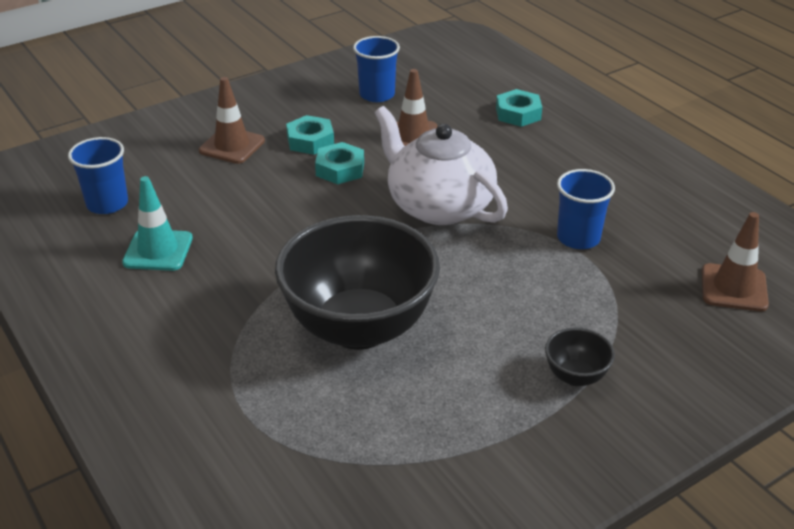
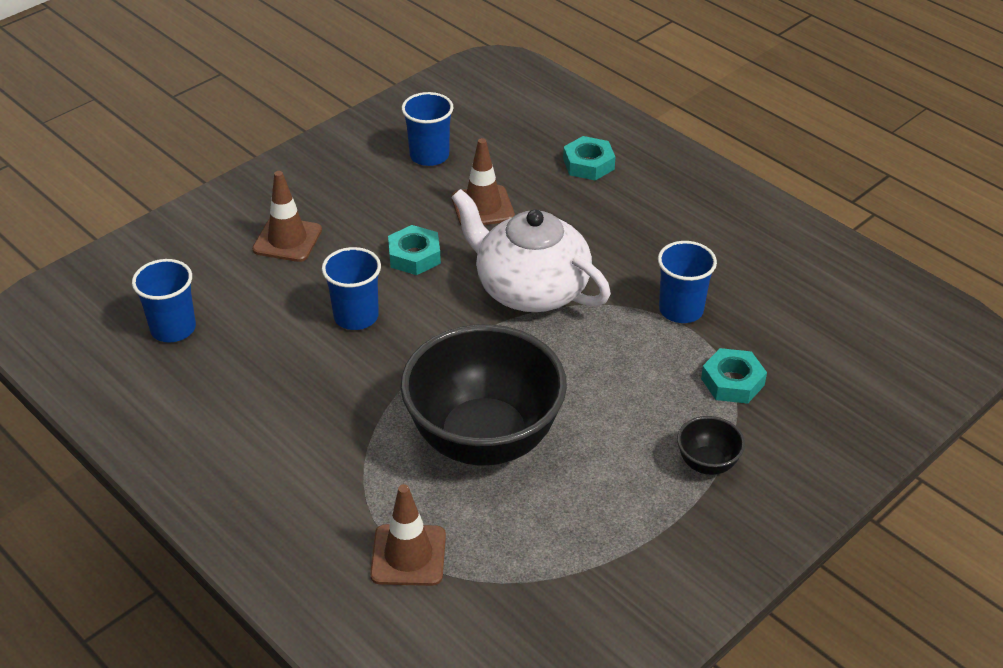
camera: 10 degrees left, 5 degrees up
(158, 250) = (248, 378): turquoise traffic cone -> none
(272, 211) = (356, 316): none -> blue cup
(310, 141) = (372, 224): turquoise nut -> turquoise nut (732, 382)
(734, 288) = (842, 348): brown traffic cone -> brown traffic cone (408, 555)

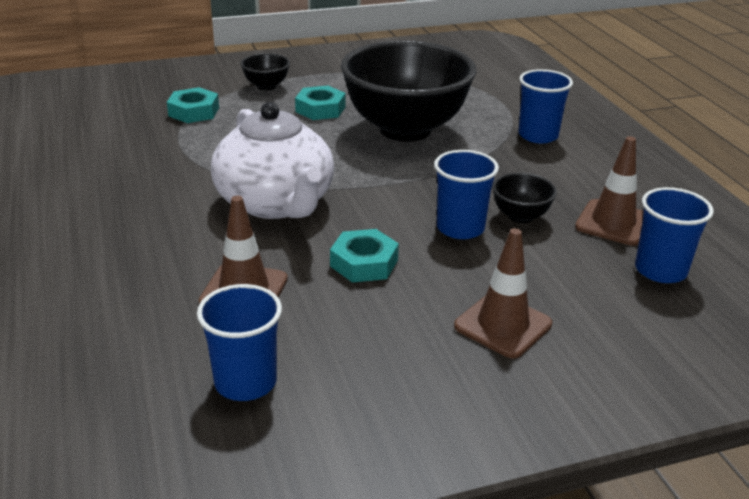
camera: 155 degrees left, 10 degrees down
(308, 349) = (520, 216): none -> black bowl
(408, 555) = (496, 98): brown traffic cone -> brown traffic cone (613, 223)
(588, 164) = (68, 300): turquoise nut -> turquoise nut (320, 109)
(681, 310) = (168, 155): blue cup -> blue cup (538, 135)

